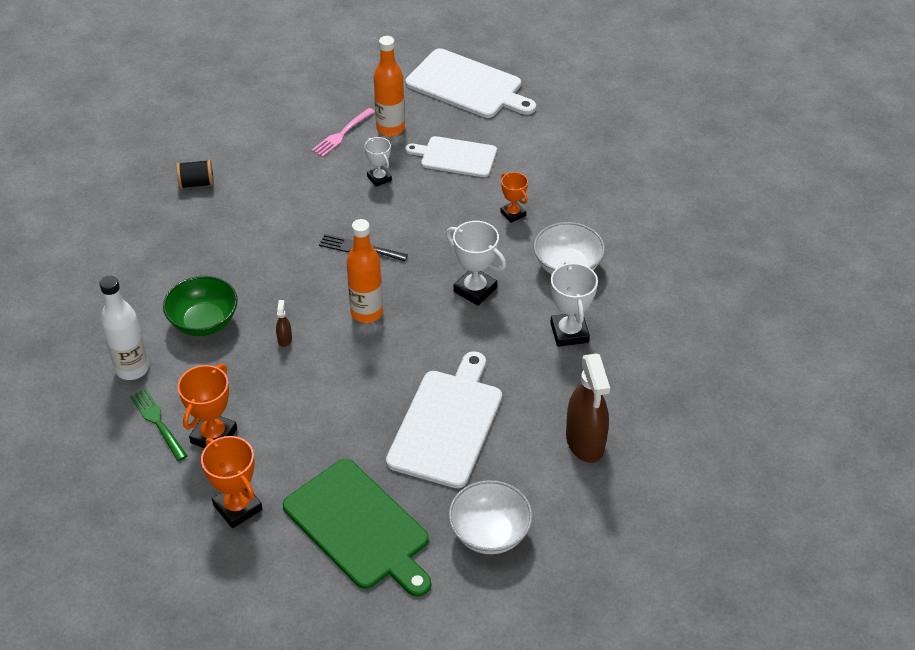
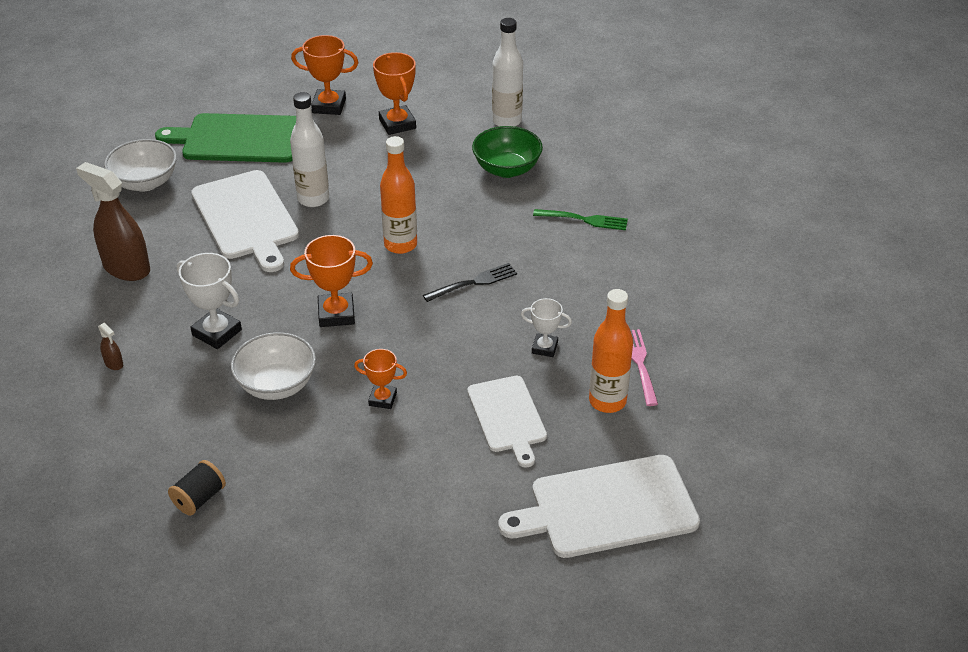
camera: 135 degrees right, 5 degrees down
(158, 423) = (442, 110): green fork -> green fork (583, 220)
(197, 183) = (677, 243): black spool -> black spool (199, 498)
(284, 339) = (435, 194): brown spray bottle -> brown spray bottle (114, 363)
(376, 404) = (313, 199): none -> white bottle
(455, 157) = (508, 417): white cutting board -> white cutting board turned 105 degrees clockwise
(475, 290) = (336, 314): white trophy -> orange trophy

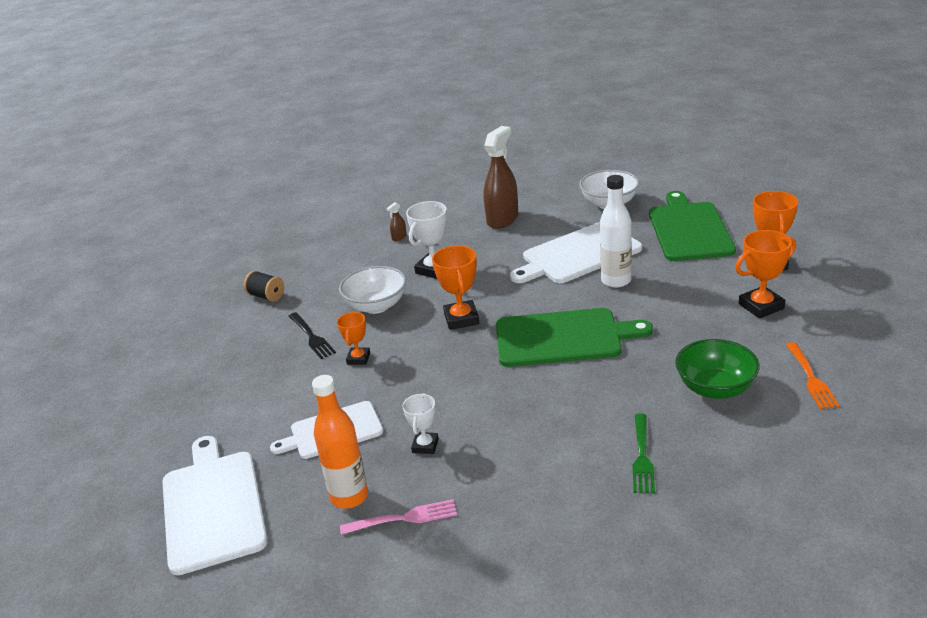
camera: 90 degrees right, 10 degrees down
(400, 245) = (563, 337): orange bottle -> green cutting board
(473, 283) = (515, 388): black fork -> black fork (311, 337)
(507, 121) = (810, 377): white bottle -> orange fork

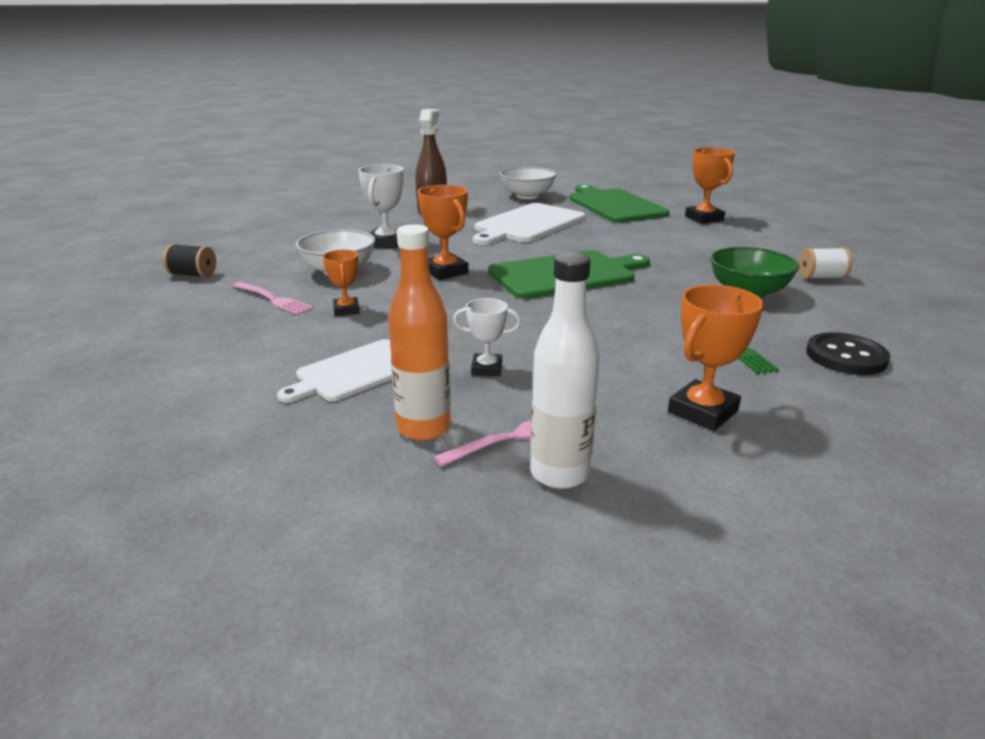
camera: 25 degrees left, 5 degrees down
(212, 506) = (220, 470): white cutting board -> none
(311, 337) = (272, 299): black fork -> pink fork
(399, 237) = (330, 226): brown spray bottle -> none
(425, 446) = (487, 369): white trophy -> white trophy turned 75 degrees counterclockwise
(616, 281) = (580, 237): white bottle -> white bottle (559, 473)
(731, 488) = (846, 356): none -> black button
(761, 306) = (727, 241): orange trophy -> orange trophy (702, 411)
(810, 377) = (821, 278): orange fork -> white spool

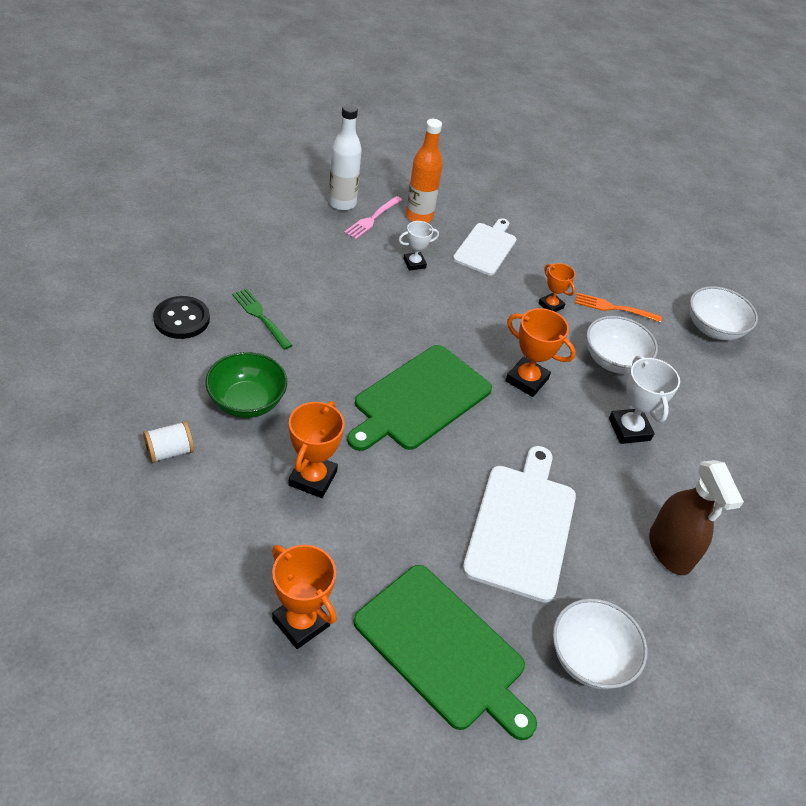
camera: 150 degrees right, 20 degrees up
(193, 275) = (713, 329): black spool -> white bowl
(272, 299) = (614, 308): pink fork -> orange fork
(702, 411) = (279, 251): orange trophy -> orange trophy (313, 478)

